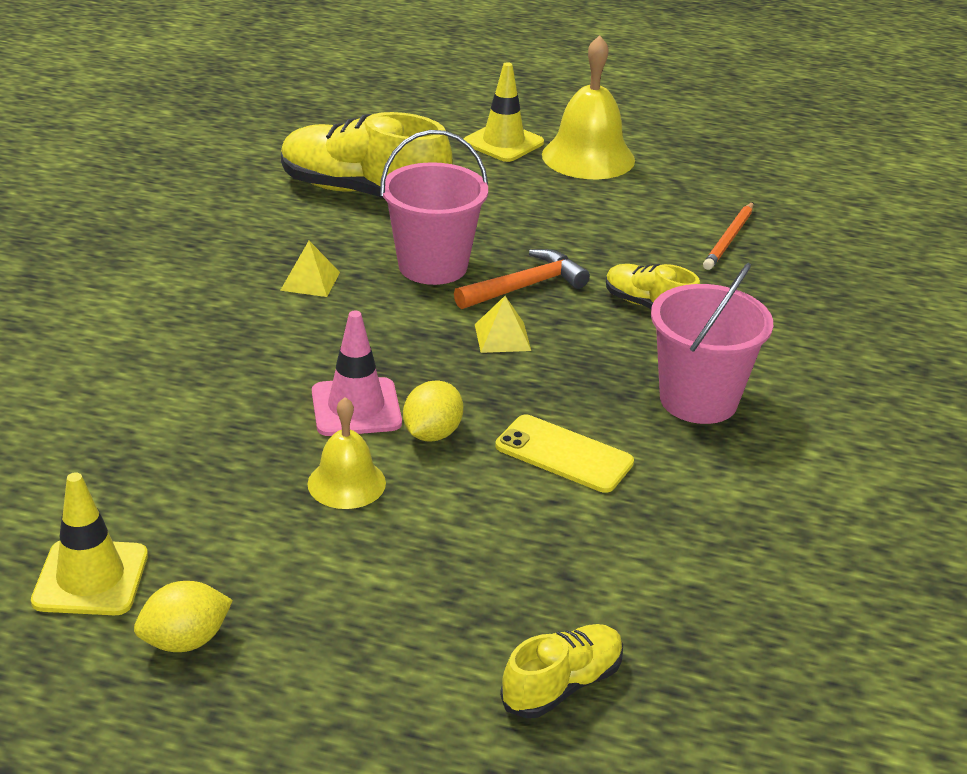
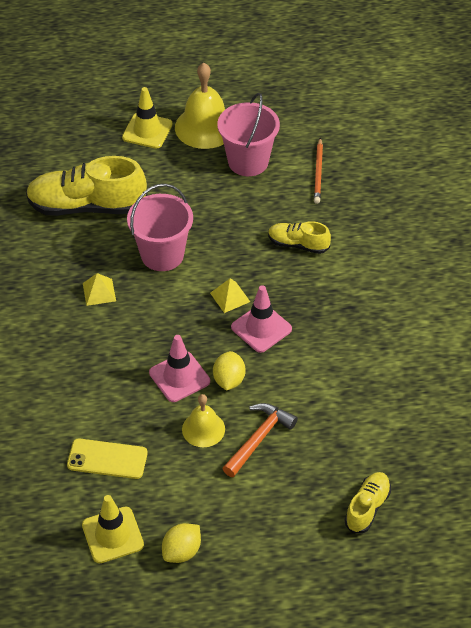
camera: 20 degrees left, 15 degrees up
(525, 286) = (222, 253): orange hammer -> orange hammer (259, 439)
(528, 386) = (261, 328): none -> pink traffic cone
(564, 454) = (302, 369): yellow phone -> yellow phone (107, 459)
(698, 400) = (353, 306): pink bucket -> pink bucket (248, 162)

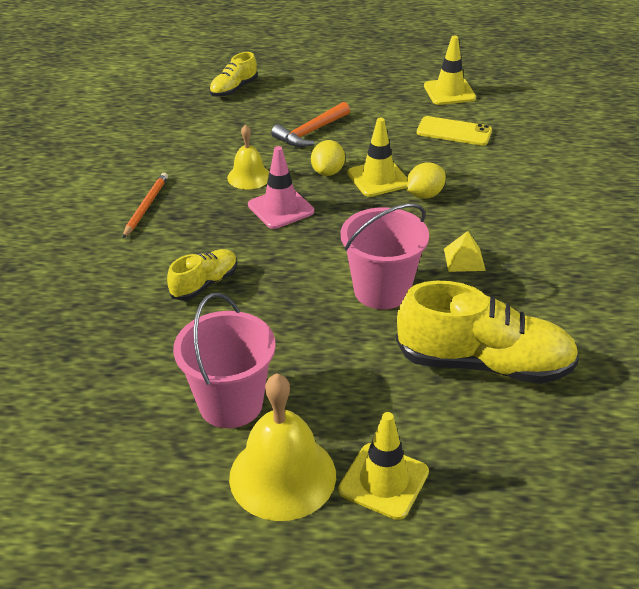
camera: 170 degrees left, 10 degrees down
(179, 377) = (378, 178): pink traffic cone -> yellow traffic cone
(182, 551) = (393, 80): yellow lemon -> yellow lemon (424, 195)
(203, 429) = (361, 142): yellow bell -> yellow bell (249, 177)
(230, 297) = (307, 239): yellow pyramid -> none
(298, 244) = (205, 284): yellow shoe -> yellow shoe turned 75 degrees counterclockwise
(318, 172) = (132, 374): orange pencil -> orange pencil (146, 207)

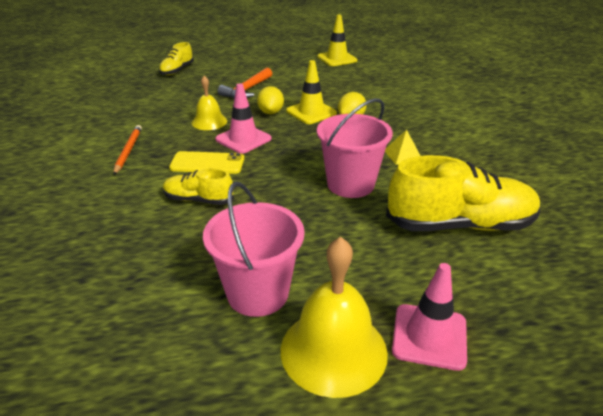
camera: 15 degrees left, 5 degrees down
(205, 284) = (198, 200): yellow shoe -> yellow shoe turned 105 degrees counterclockwise
(383, 481) = (429, 336): yellow traffic cone -> pink traffic cone
(454, 132) = (352, 80): yellow phone -> yellow phone (207, 163)

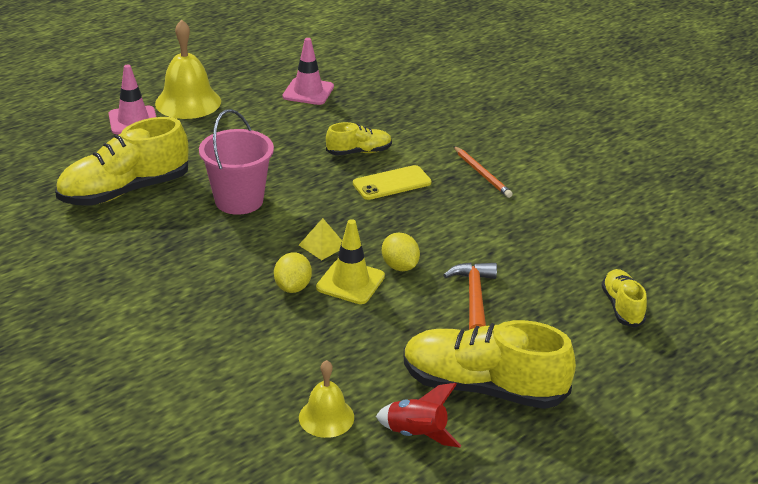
camera: 150 degrees right, 0 degrees up
(209, 122) = (453, 230): yellow bell -> yellow bell (326, 417)
(243, 139) = (389, 219): pink traffic cone -> pink traffic cone (308, 92)
(257, 293) = (253, 113): pink bucket -> none
(289, 63) = (483, 387): none -> yellow shoe
(337, 59) = (416, 434): yellow traffic cone -> red rocket
(403, 155) = (202, 249): yellow pyramid -> yellow pyramid (322, 245)

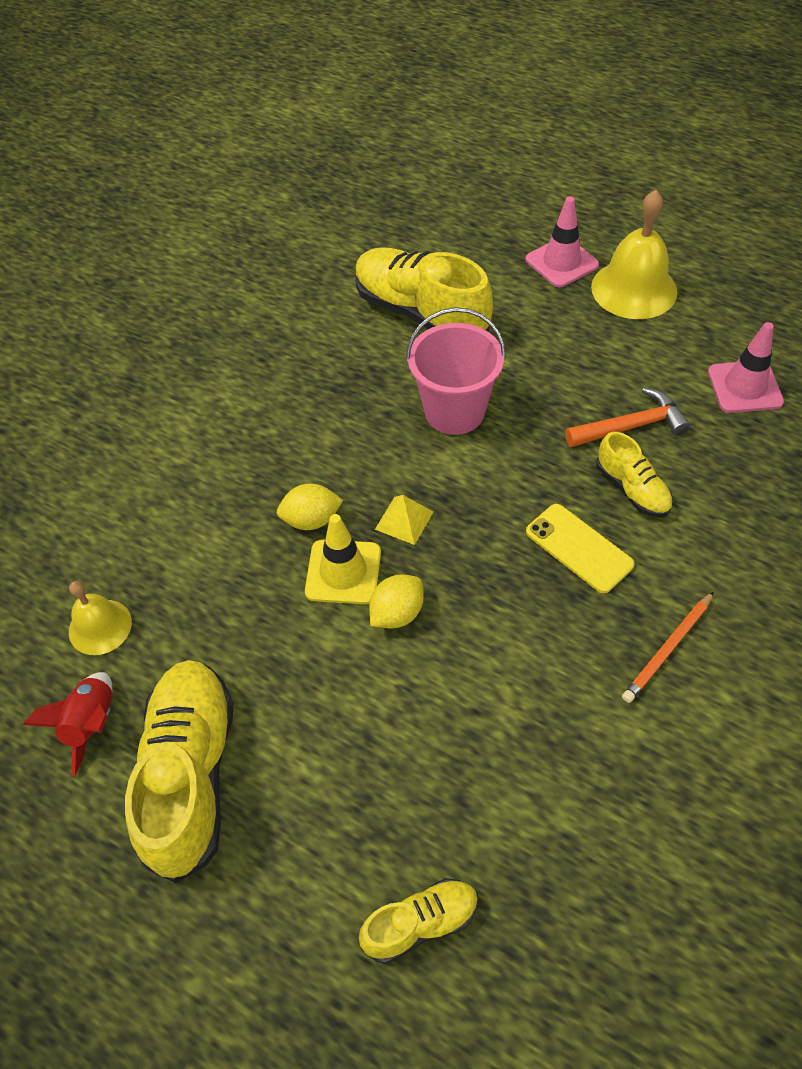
camera: 75 degrees right, 20 degrees up
(474, 298) = (365, 717): orange hammer -> orange hammer (631, 426)

